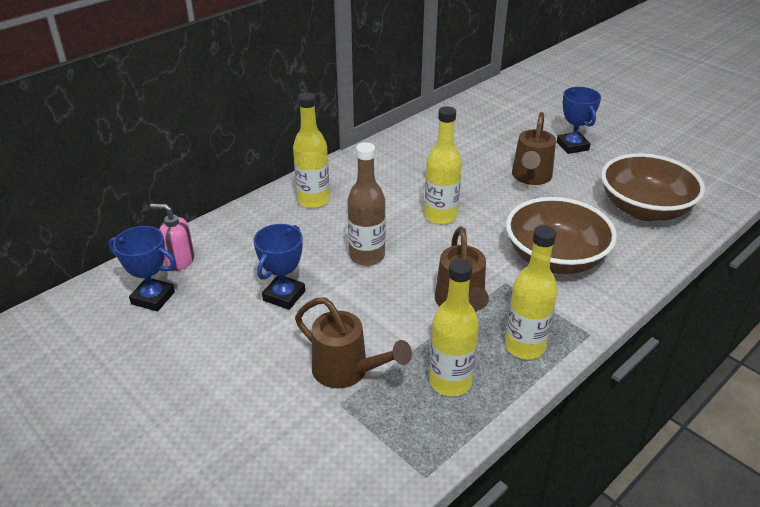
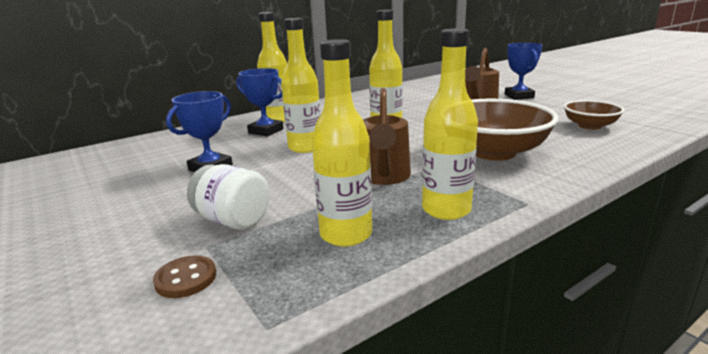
camera: 10 degrees right, 15 degrees down
(153, 298) = (92, 166): blue trophy -> blue trophy (266, 131)
(179, 260) = (138, 147): pink soap dispenser -> none
(343, 439) = (186, 278): none -> brown button
(347, 371) = (233, 221): brown watering can -> white jar
(367, 256) = (305, 148): brown bottle -> yellow bottle
(644, 209) = (589, 126): brown bowl -> brown bowl, size x0.55

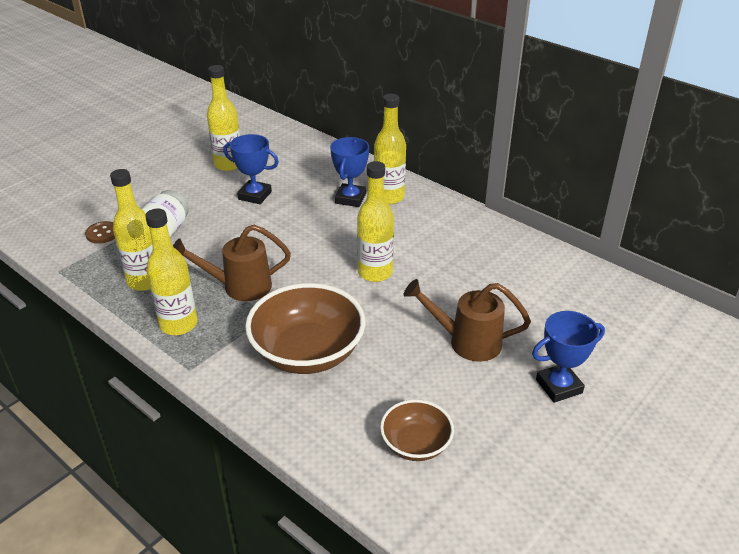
camera: 75 degrees right, 15 degrees up
(305, 148) = (306, 231): yellow bottle -> yellow bottle (228, 164)

